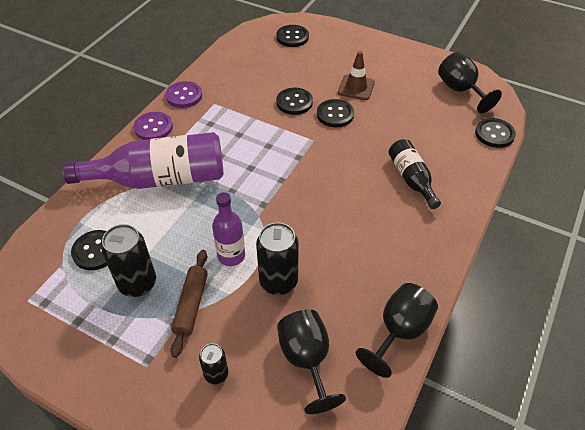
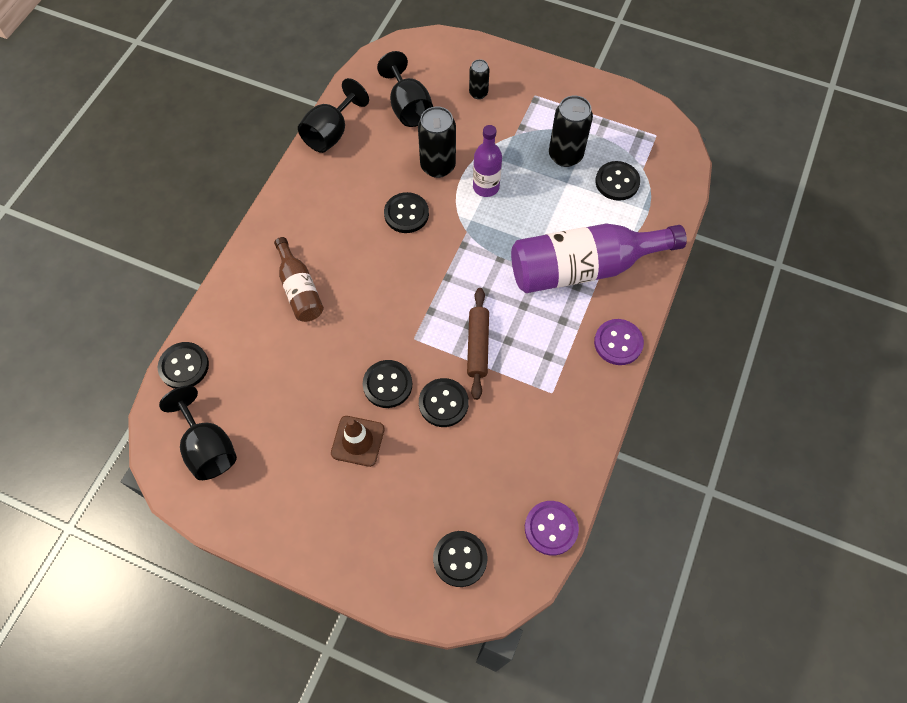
camera: 175 degrees right, 15 degrees up
(184, 96) = (597, 404): purple button -> purple button (551, 528)
(191, 305) = (512, 141): brown rolling pin -> brown rolling pin (478, 346)
(315, 235) = (406, 214): none -> black button
(411, 179) = (299, 289): black bottle -> brown bottle

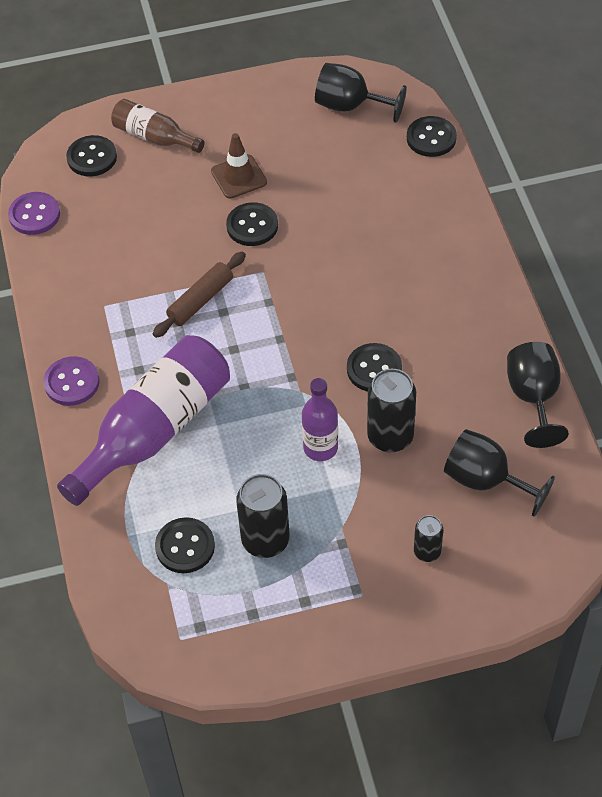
camera: 145 degrees right, 10 degrees down
(299, 289) = (402, 245): brown bottle -> brown bottle (154, 137)
(443, 403) = (192, 242): black button -> none
(478, 346) = (200, 300): brown rolling pin -> brown rolling pin turned 75 degrees clockwise

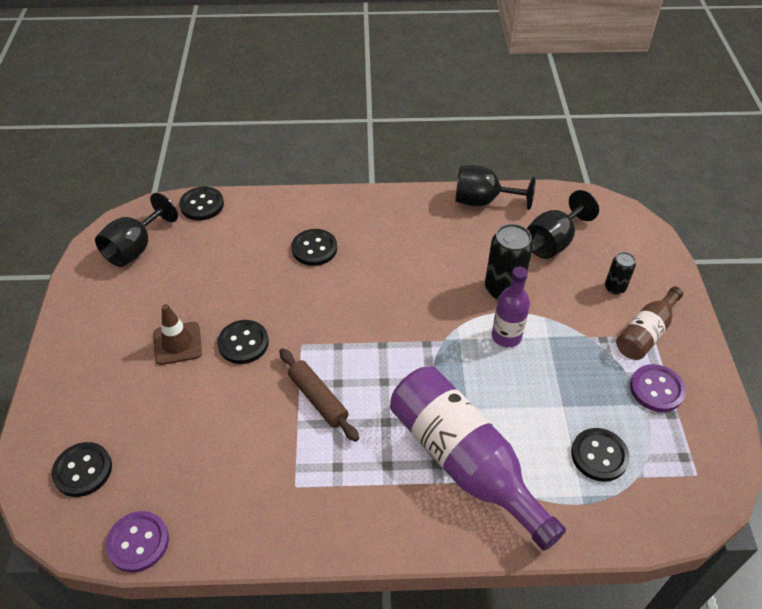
camera: 80 degrees left, 5 degrees down
(72, 382) = (387, 532): purple button -> purple button (656, 389)
(154, 137) = (86, 406): brown bottle -> brown bottle (646, 333)
(265, 540) = (597, 392): black can -> none
(374, 369) = (433, 286): black button -> black button (314, 249)

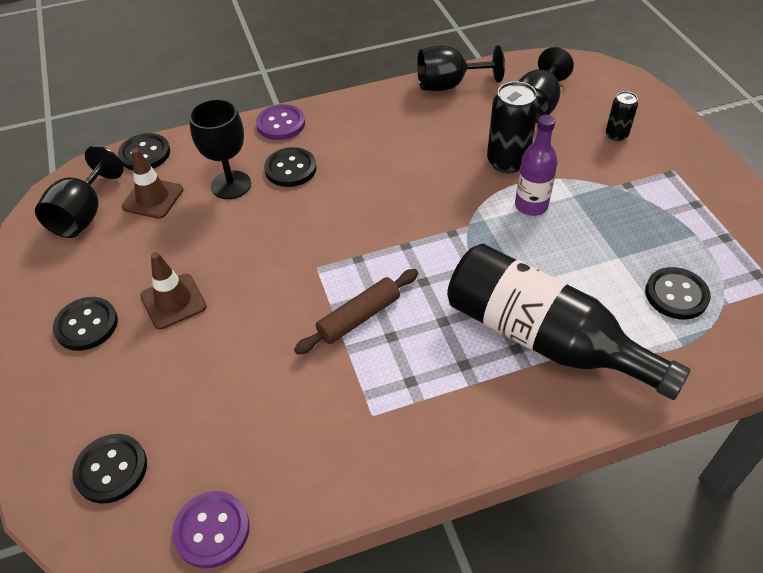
camera: 15 degrees left, 0 degrees up
(194, 247) = (153, 198): none -> brown traffic cone
(243, 343) = (250, 282): black button -> black button (86, 325)
(260, 251) = (231, 185): none -> black goblet
(318, 399) = (359, 317): brown rolling pin -> brown rolling pin turned 75 degrees counterclockwise
(464, 462) = (544, 339): purple bottle -> black bottle
(646, 333) = (666, 169): brown bottle -> none
(656, 389) = (701, 218): purple button -> purple button (281, 124)

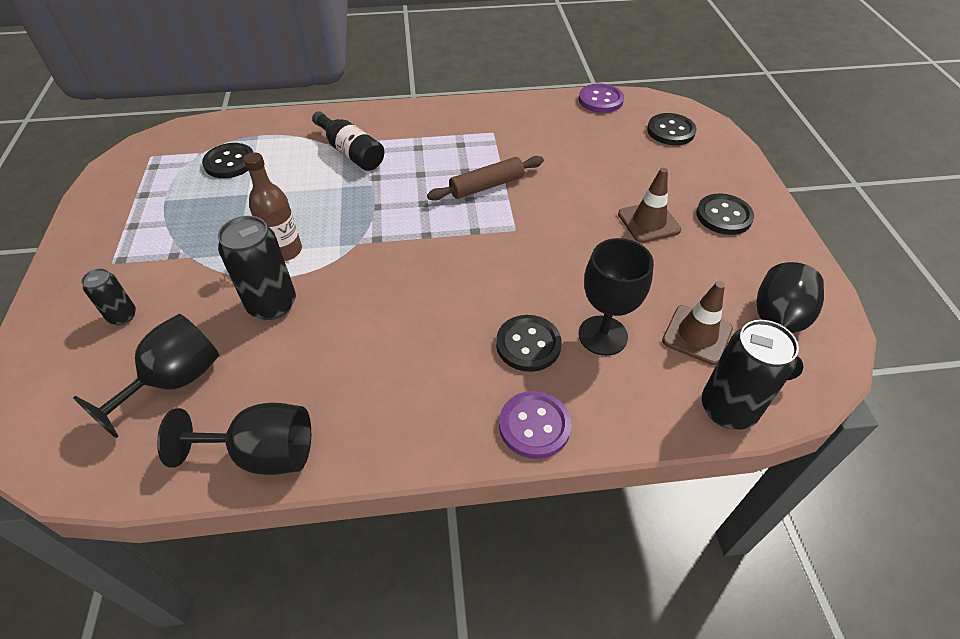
camera: 170 degrees left, 0 degrees up
(145, 154) = (727, 409): black button -> black can
(531, 205) = (285, 251): purple bottle -> brown bottle
(544, 339) = (351, 152): black bottle -> black bottle, size x0.54

